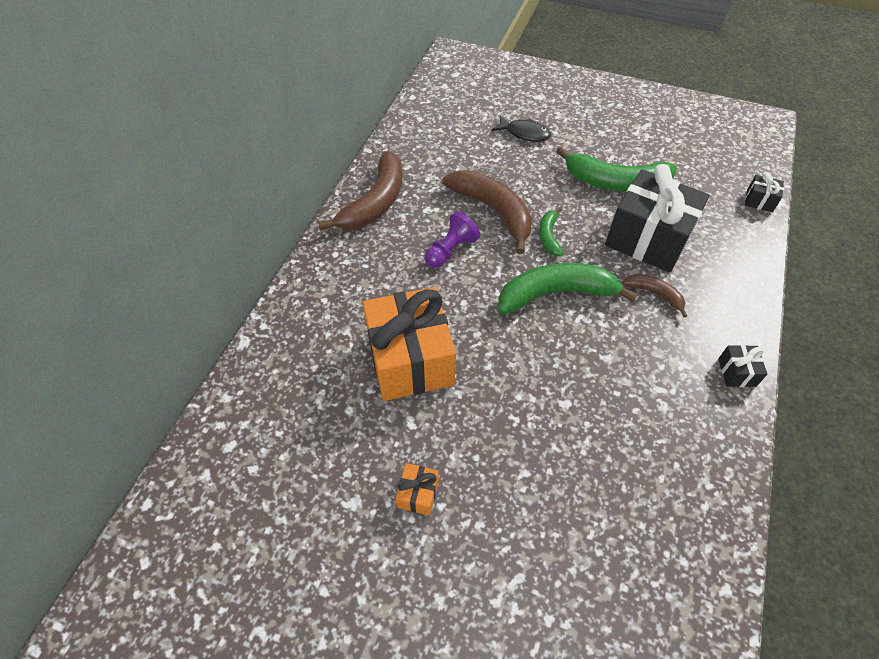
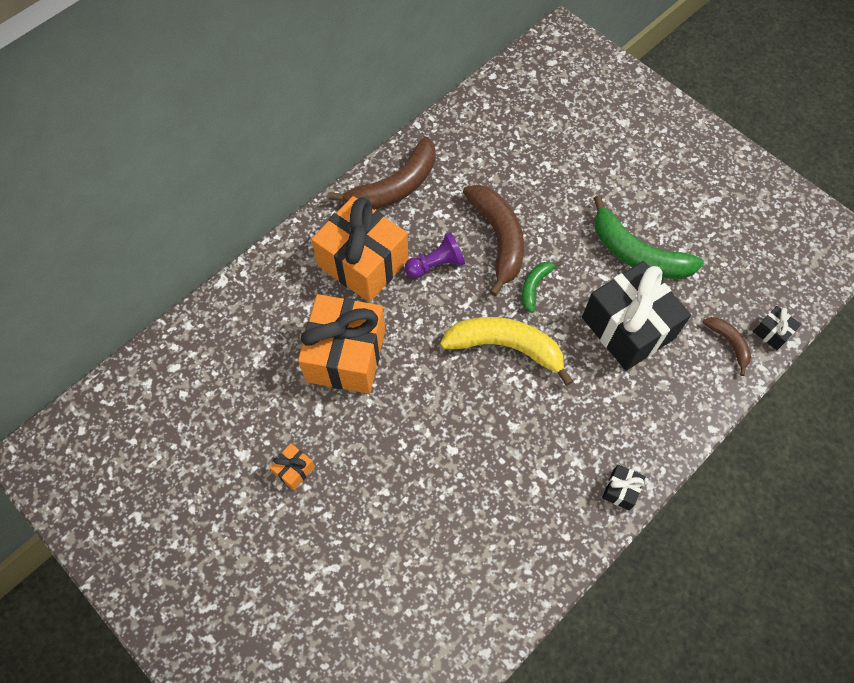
camera: 25 degrees right, 10 degrees up
(381, 273) = (363, 263): none -> orange gift
(524, 133) = (580, 162): black fish -> none
(556, 294) = (505, 347): green banana -> yellow banana
(655, 294) = (596, 386): brown banana -> brown banana (728, 343)

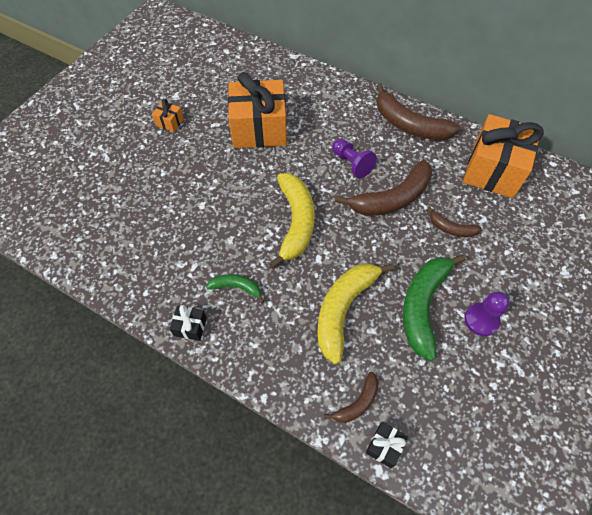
camera: 75 degrees right, 5 degrees down
(363, 263) = (336, 121): orange gift -> orange gift (493, 170)
(534, 286) = (357, 232): green banana -> green banana (236, 287)
(551, 197) = (451, 228): none -> brown banana
(628, 328) = (343, 310): black gift -> yellow banana
(661, 210) = (481, 320): none -> purple pawn

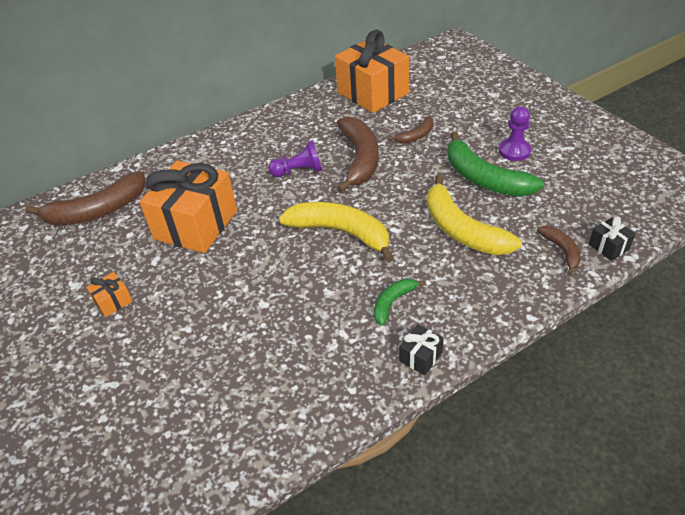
camera: 60 degrees left, 15 degrees down
(409, 125) = (284, 120): brown banana -> brown banana (97, 211)

